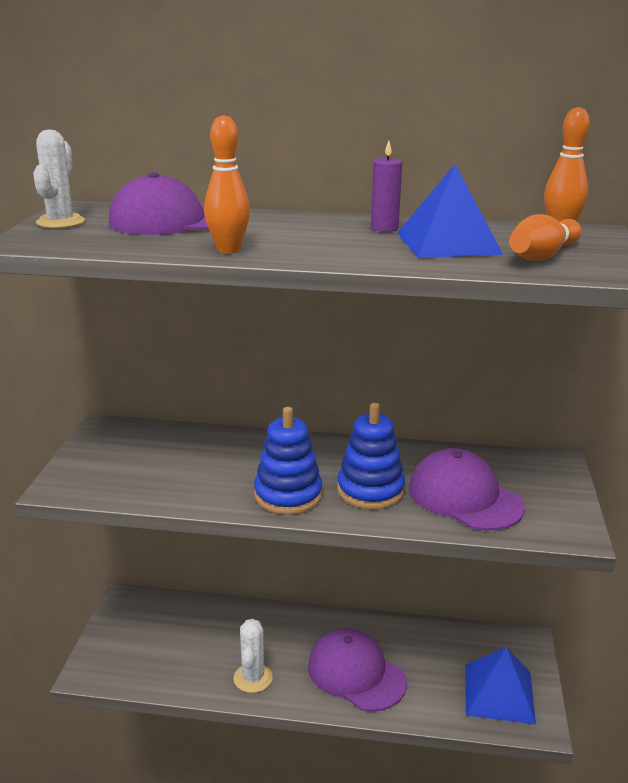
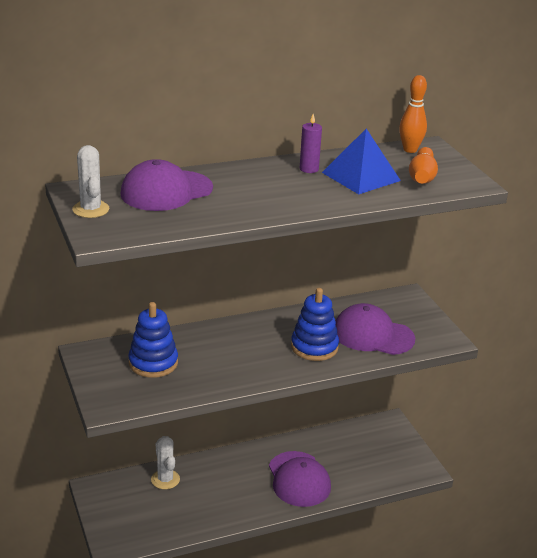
camera: 30 degrees left, 5 degrees up
(228, 250) = (242, 213): orange bowling pin -> none
(253, 678) = (234, 507): white cactus -> white cactus (165, 479)
(288, 495) = (266, 366): blue stacking toy -> blue stacking toy (153, 363)
(356, 673) = (299, 479): purple cap -> purple cap turned 120 degrees counterclockwise
(499, 693) = (393, 460): blue pyramid -> none

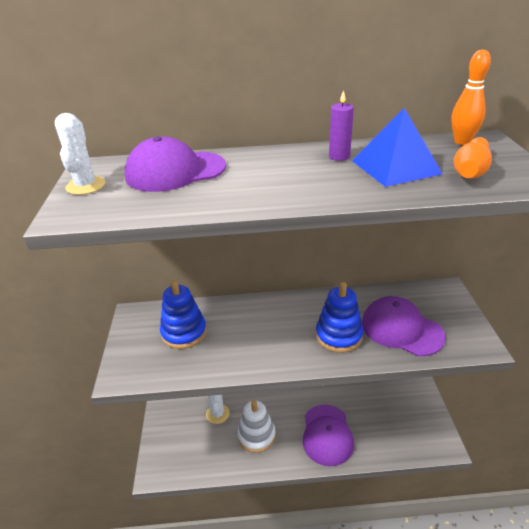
camera: 20 degrees right, 5 degrees up
(220, 492) = (256, 435): none -> white stacking toy

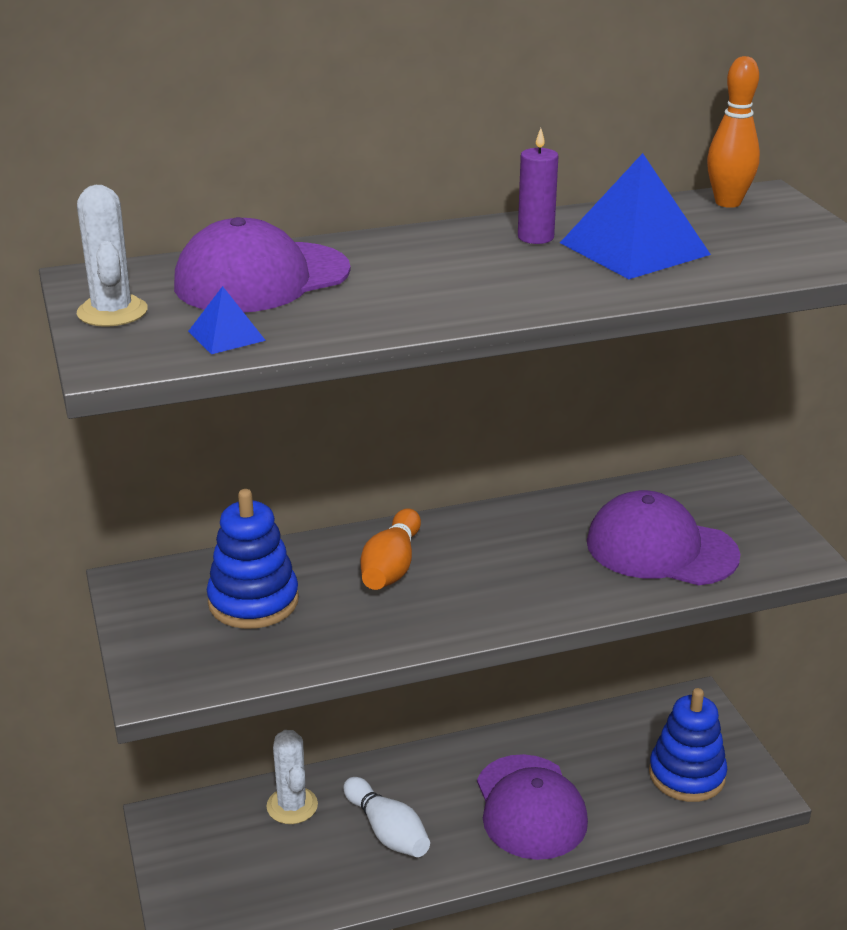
camera: 15 degrees left, 5 degrees down
(133, 206) = (226, 336): none -> blue pyramid
(256, 435) = (387, 831): white stacking toy -> white bowling pin
(338, 335) = (552, 571): blue stacking toy -> blue stacking toy (687, 775)
(470, 171) = (751, 247): orange bowling pin -> orange bowling pin (391, 566)

